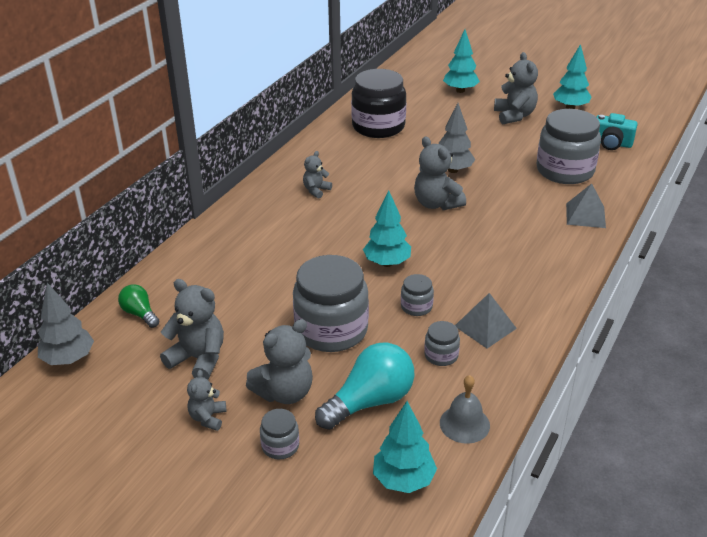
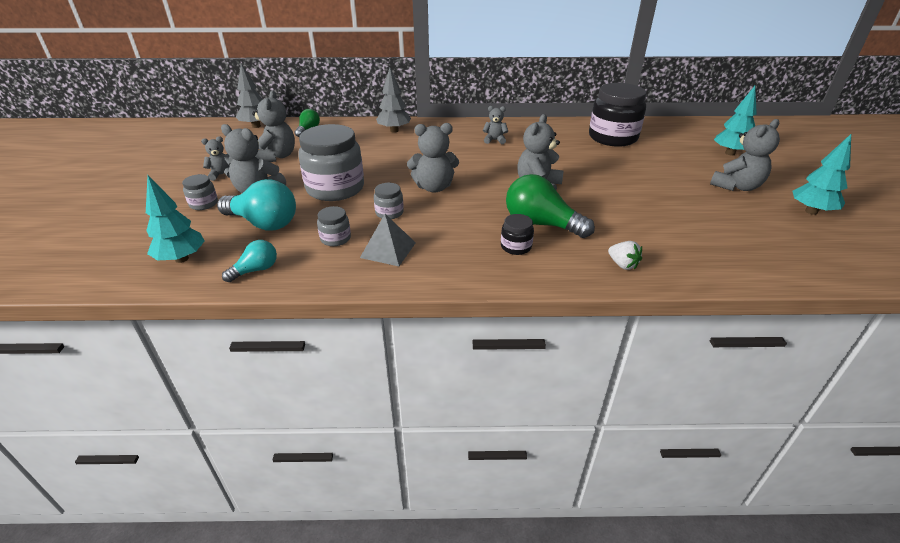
camera: 60 degrees right, 0 degrees up
(387, 263) = (434, 187): turquoise tree -> grey teddy bear
(453, 170) = (598, 181): grey tree -> grey tree (394, 130)
(464, 424) = (256, 270): grey bell -> turquoise light bulb
(502, 228) = (541, 224): none -> green light bulb
(528, 254) = (516, 247): none -> black jar
(565, 171) = (685, 235): grey jar -> none
(585, 215) = (622, 265): grey pyramid -> white strawberry
(611, 143) = (787, 251): turquoise camera -> none

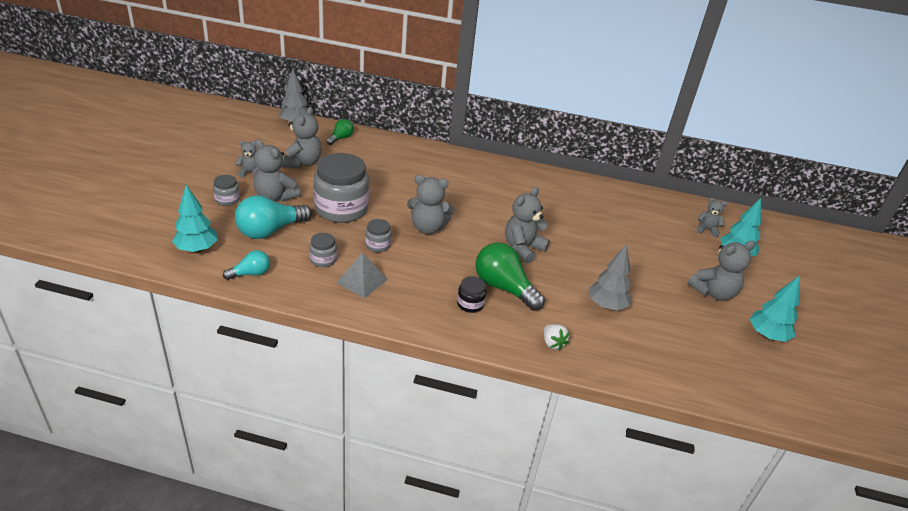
camera: 10 degrees right, 0 degrees up
(263, 223) = (270, 231): turquoise light bulb -> turquoise light bulb turned 105 degrees clockwise
(394, 130) = (419, 156): grey tree -> grey tree (606, 306)
(494, 140) = (509, 188): grey teddy bear -> grey teddy bear (707, 230)
(612, 138) = (627, 210): black jar -> none

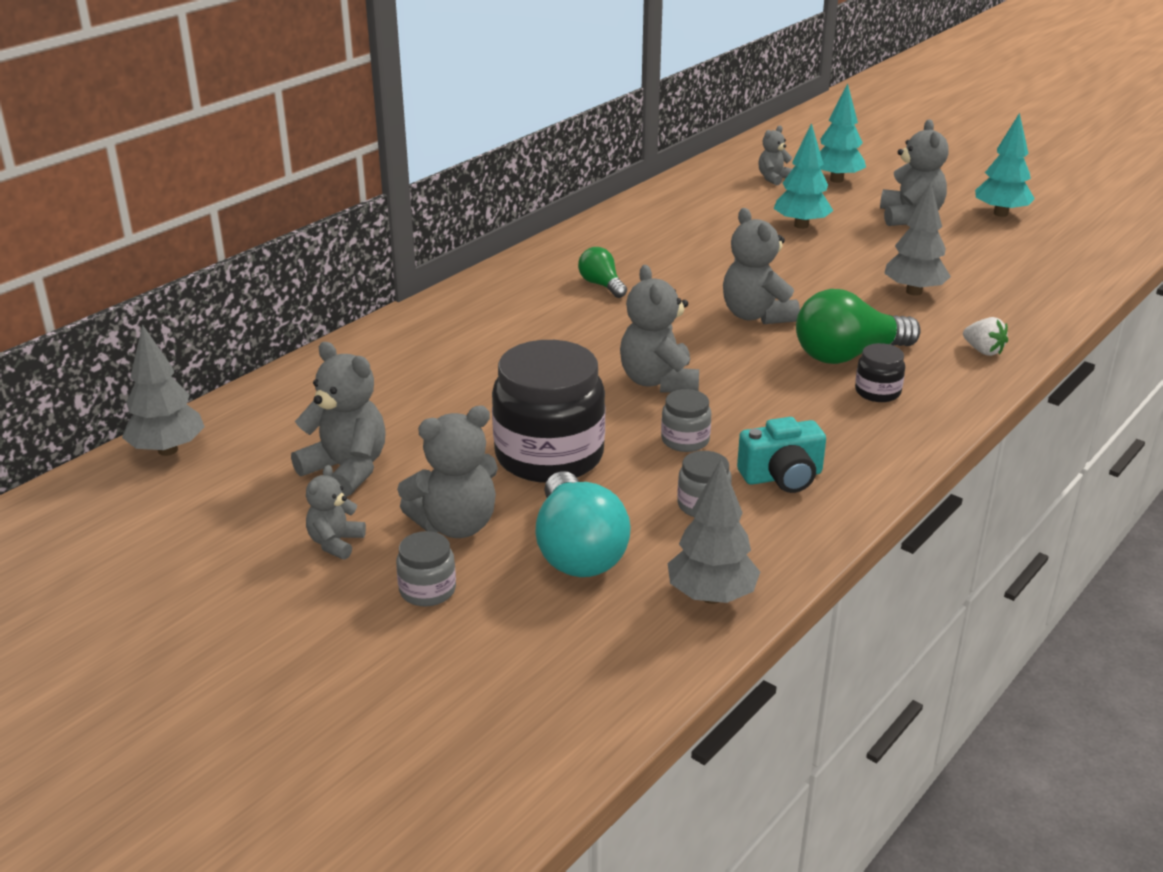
camera: 60 degrees left, 5 degrees down
(197, 249) = (595, 656): turquoise tree -> turquoise tree (801, 225)
(250, 274) = (711, 596): turquoise light bulb -> grey tree
(340, 138) = (283, 407): green light bulb -> green light bulb (601, 285)
(341, 209) = (549, 455): grey jar -> black jar
(362, 281) = (782, 476): grey pyramid -> turquoise camera
(428, 228) = (658, 381): grey teddy bear -> grey teddy bear turned 135 degrees clockwise
(552, 343) = (983, 351): white strawberry -> white strawberry turned 45 degrees clockwise

